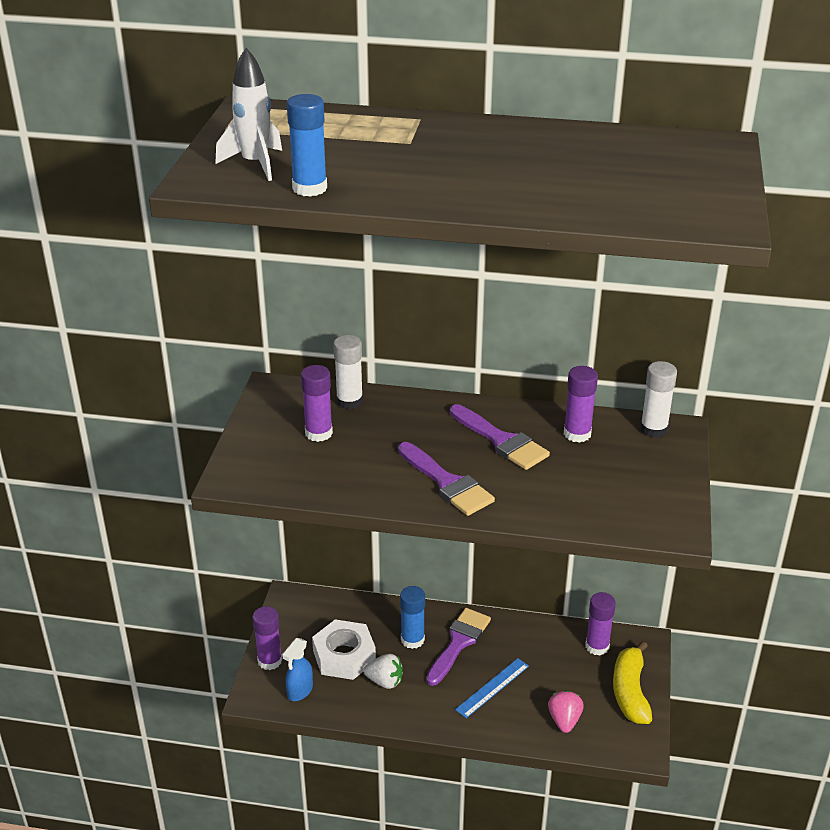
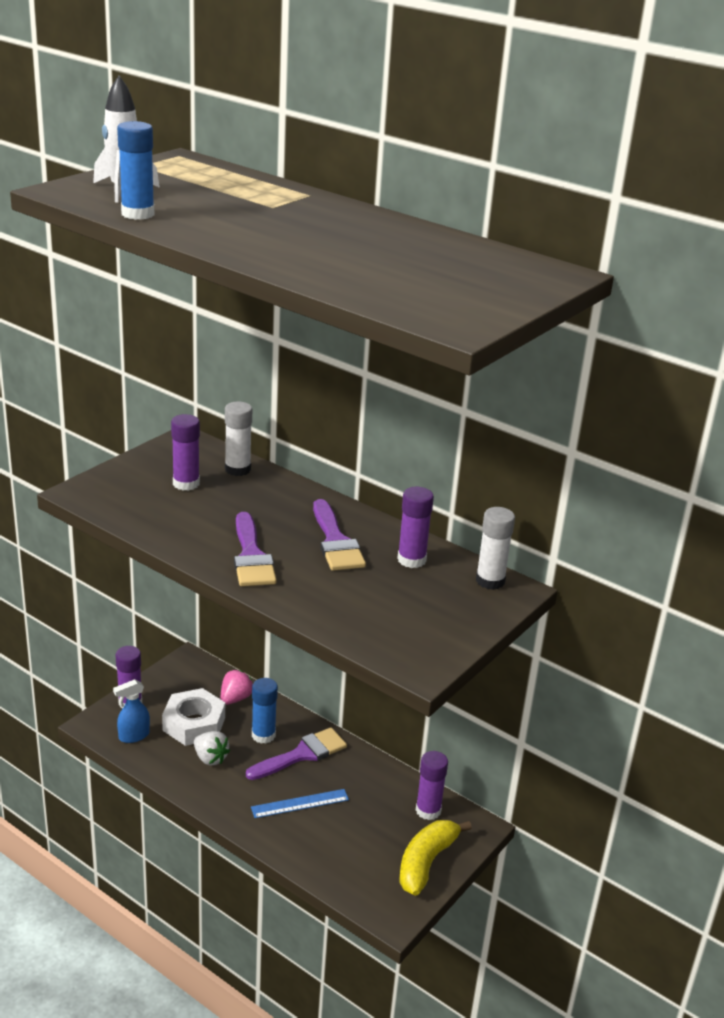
camera: 25 degrees right, 5 degrees down
(564, 720) = (342, 859): pink strawberry -> pink strawberry (235, 698)

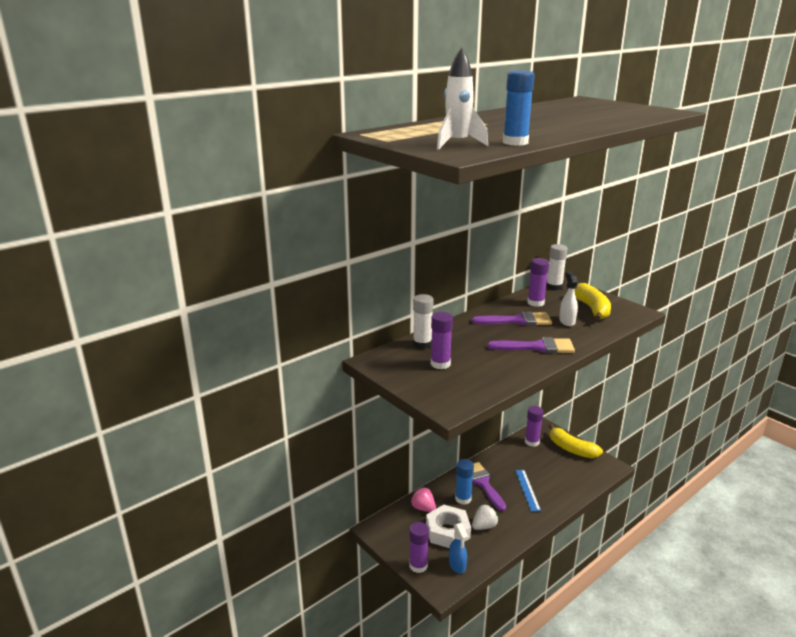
camera: 75 degrees left, 5 degrees down
(351, 587) = (567, 321): none -> white spray bottle
(411, 616) = (592, 309): none -> yellow banana

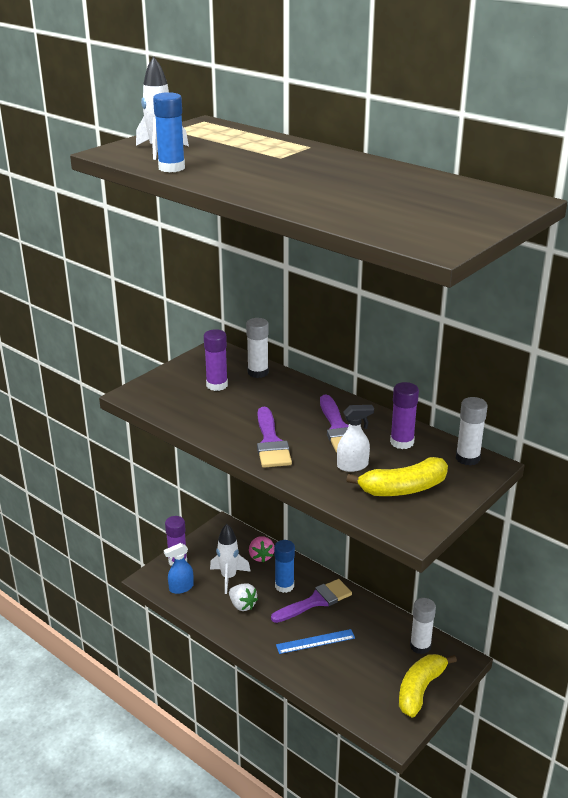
camera: 80 degrees right, 5 degrees up
(423, 508) = (261, 556): pink strawberry -> pink strawberry turned 135 degrees clockwise
(448, 531) = (228, 577): white nut -> white rocket
(532, 442) = (420, 646): purple glue stick -> white glue stick

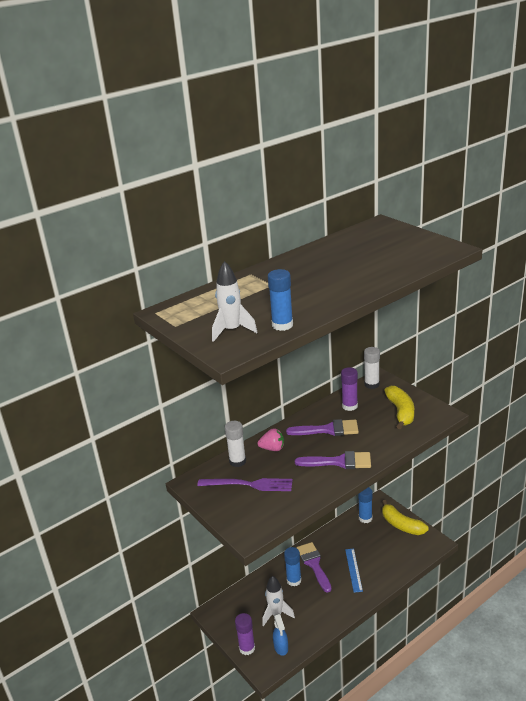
camera: 75 degrees left, 0 degrees up
(217, 385) = (249, 484): purple glue stick -> purple fork
(242, 605) = (309, 608): white strawberry -> none
(261, 556) = (257, 591): pink strawberry -> pink strawberry (272, 448)
(353, 466) = (373, 428): white spray bottle -> none
(420, 646) = (365, 518): white glue stick -> blue glue stick

